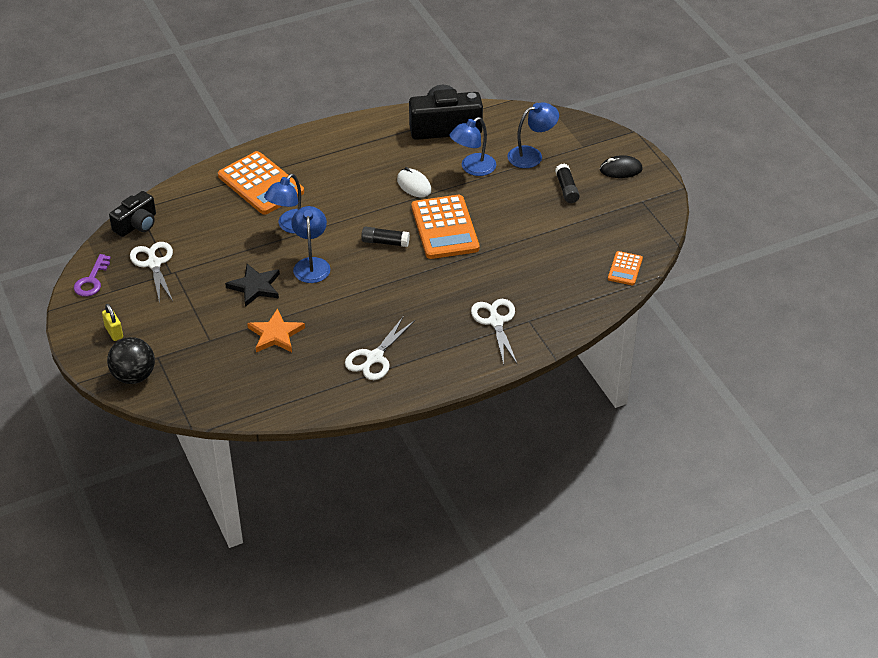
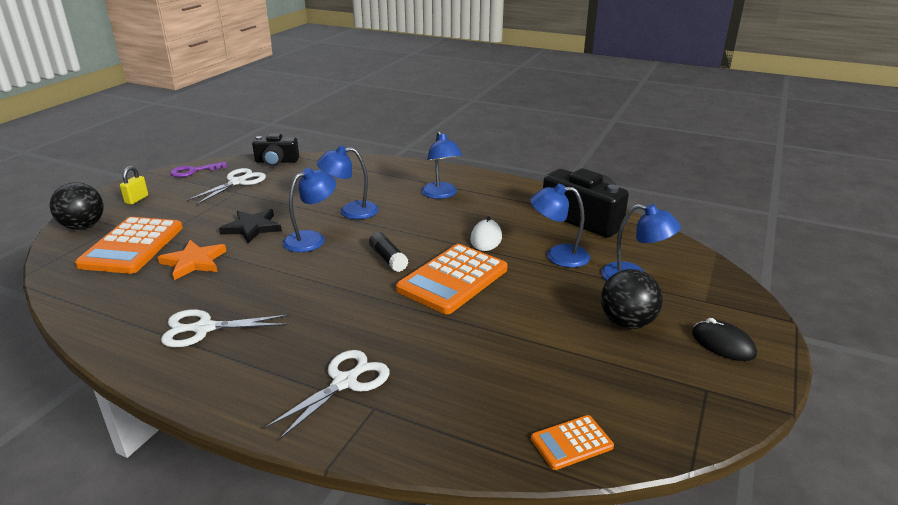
camera: 50 degrees right, 15 degrees down
(261, 184) = (384, 181): orange calculator -> orange calculator (132, 246)
(323, 168) = (441, 194): none -> blue lamp
(566, 189) = (627, 323): black glue stick -> black ball

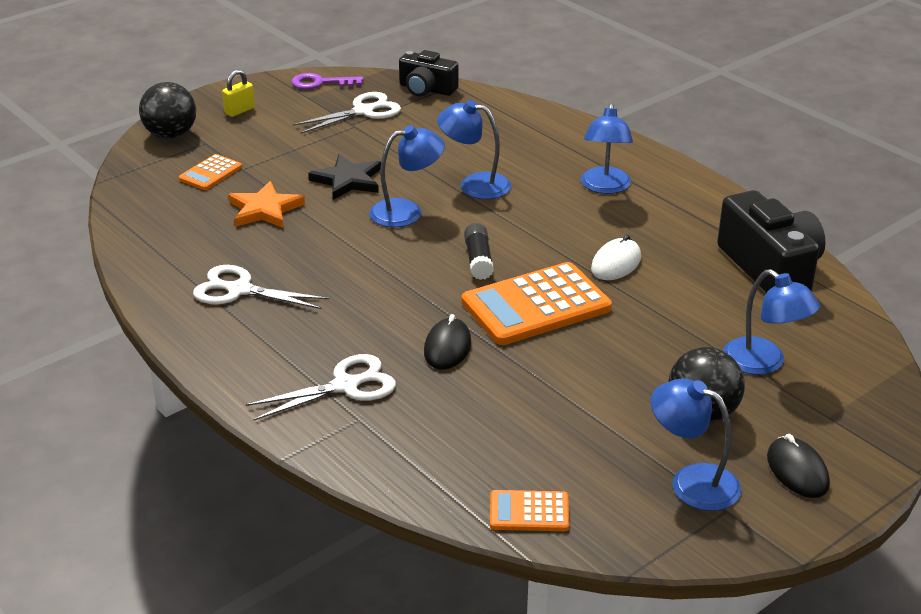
camera: 25 degrees right, 5 degrees up
(132, 246) = (210, 173): orange calculator -> orange calculator, size x0.50
(409, 327) = (447, 348): none -> black mouse
(558, 256) = (690, 310): blue lamp -> blue lamp (692, 482)

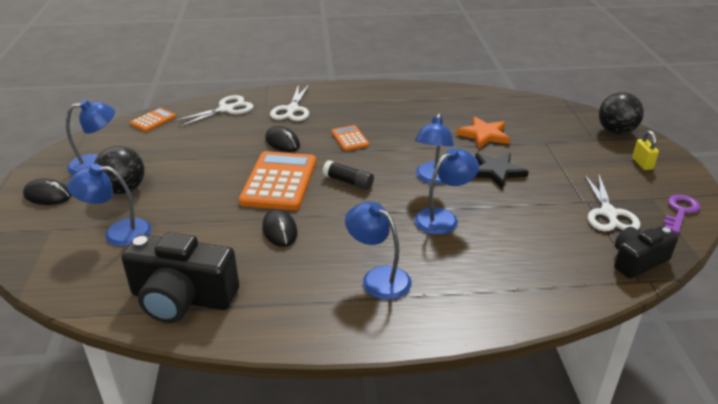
camera: 125 degrees right, 0 degrees up
(210, 173) = (548, 131): orange calculator -> orange calculator (350, 139)
(240, 290) = (404, 107): white scissors -> white scissors (226, 109)
(616, 263) = (280, 230): white mouse -> black mouse

